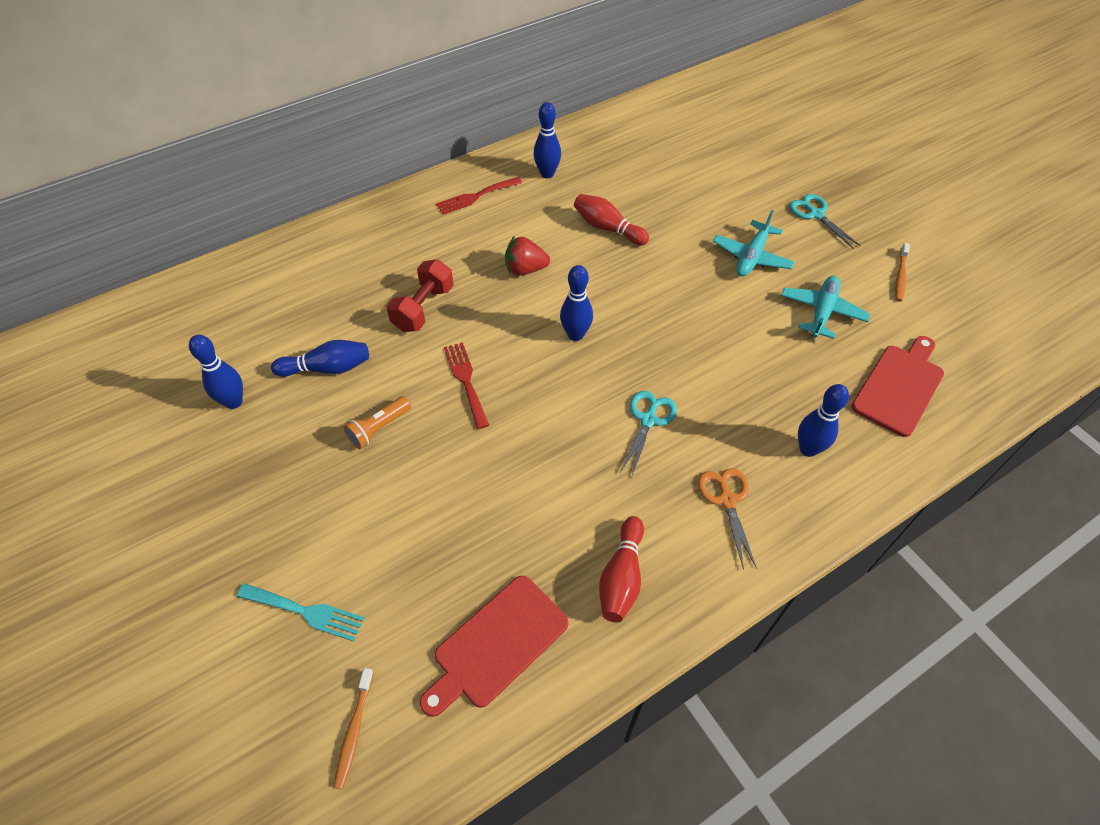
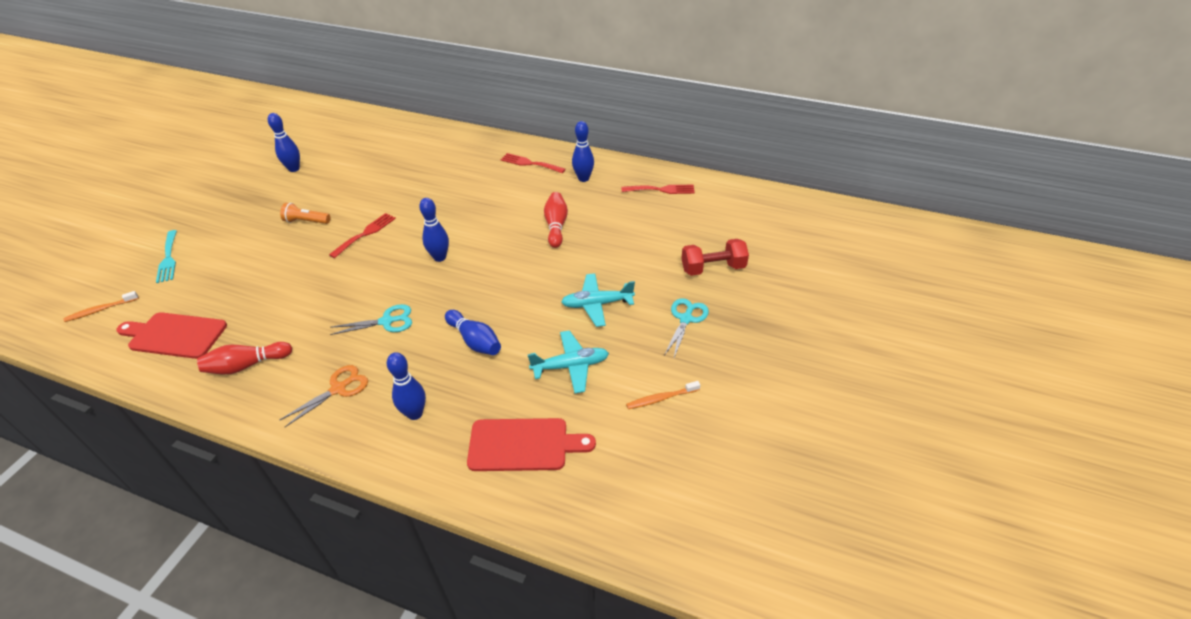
camera: 55 degrees right, 10 degrees down
(327, 368) = (339, 184): blue bowling pin -> blue bowling pin (475, 341)
(423, 308) = (412, 191): red dumbbell -> red dumbbell (713, 268)
(525, 269) = (481, 211): red strawberry -> none
(621, 136) = (661, 190): none -> red fork

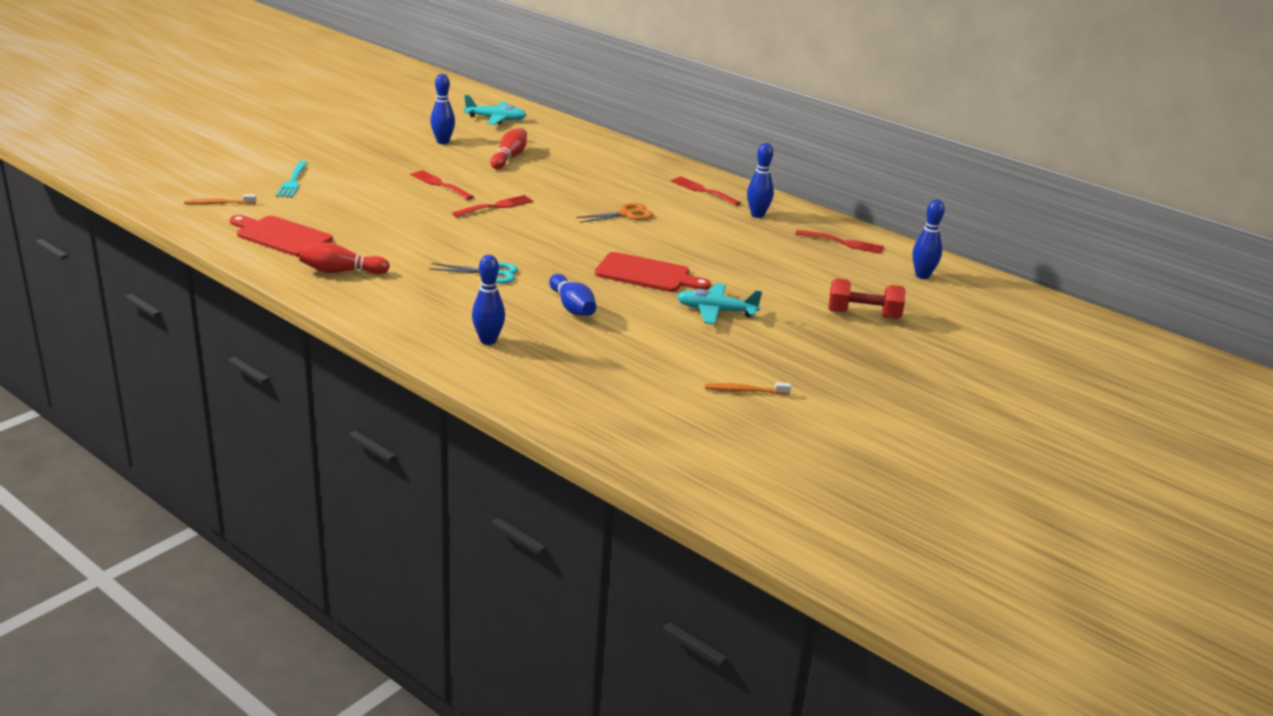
camera: 15 degrees right, 15 degrees down
(306, 221) = (439, 184): orange flashlight -> red fork
(338, 389) = (422, 307): orange scissors -> orange scissors (626, 214)
(440, 257) = (565, 240): blue bowling pin -> blue bowling pin (922, 275)
(523, 444) = (584, 386): red cutting board -> red cutting board (647, 274)
(556, 226) = (704, 245): red bowling pin -> red bowling pin (509, 157)
(570, 366) = (662, 347): turquoise plane -> turquoise plane (496, 119)
(686, 319) = (808, 344): turquoise scissors -> none

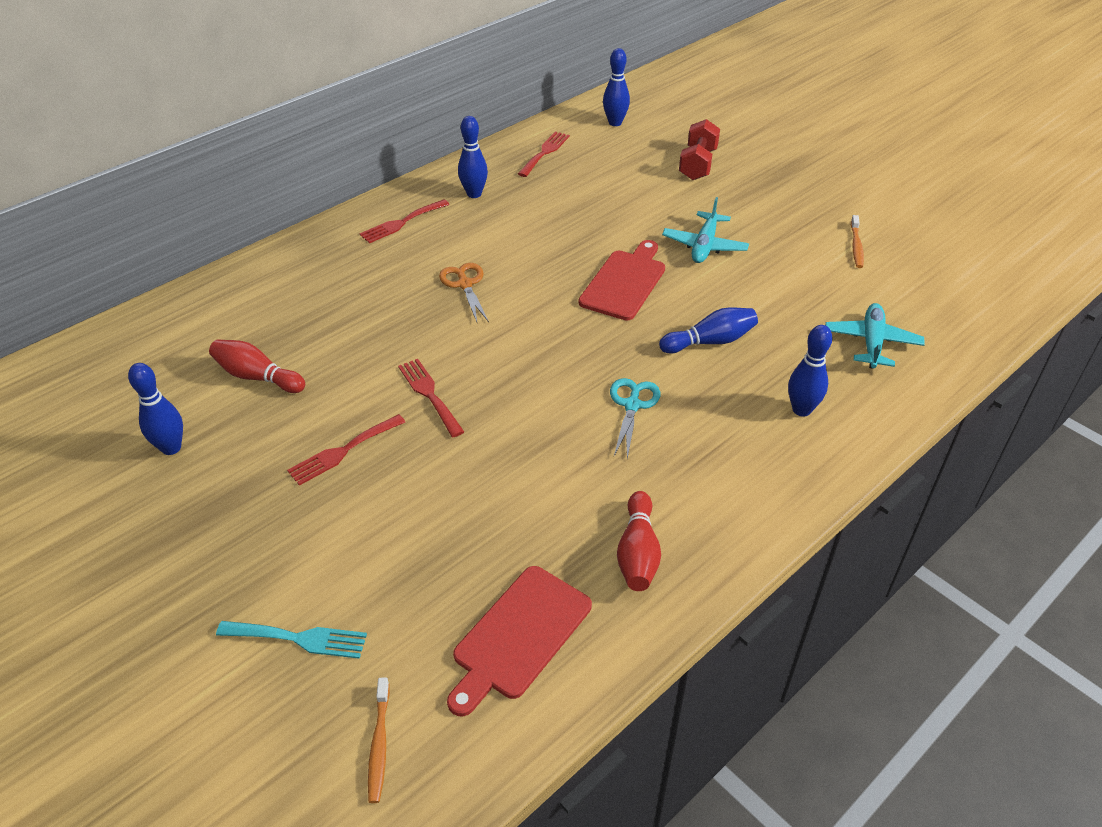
camera: 80 degrees left, 15 degrees up
(496, 119) = (94, 386): turquoise plane -> turquoise plane (871, 343)

